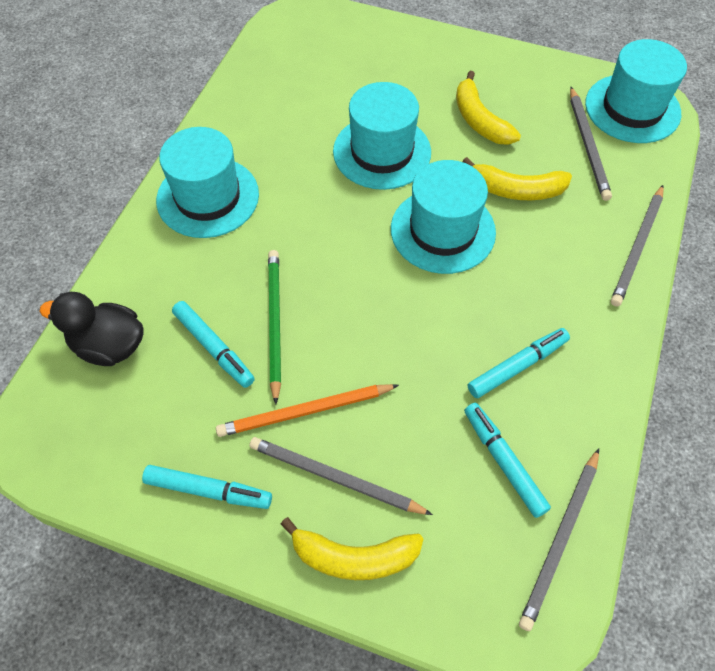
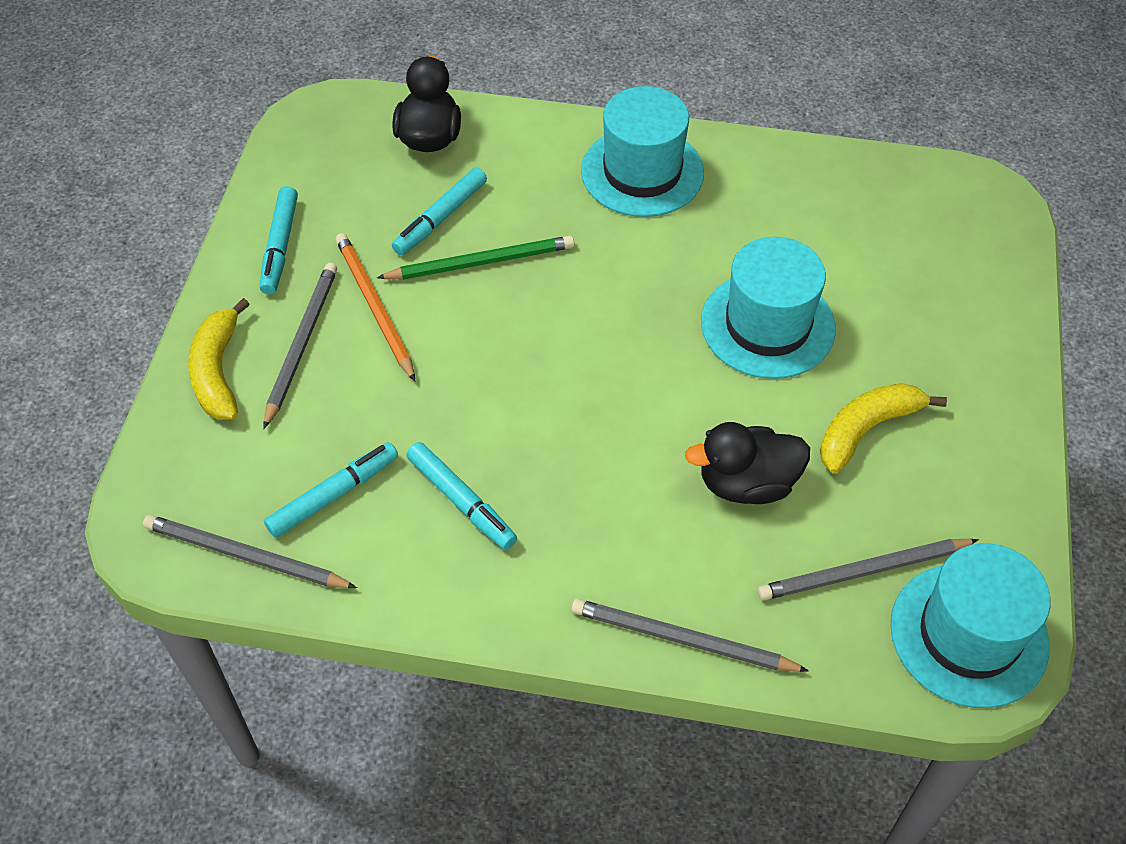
camera: 80 degrees right, 5 degrees down
(443, 230) = (652, 405): turquoise hat -> none
(516, 190) = (746, 483): yellow banana -> black duck

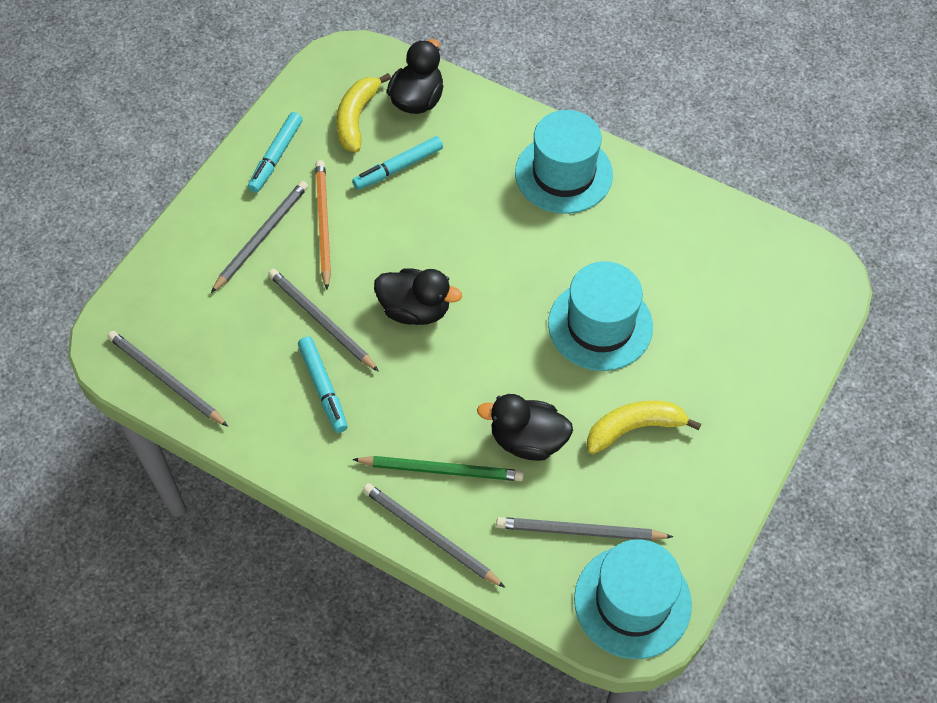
camera: 20 degrees right, 5 degrees up
(218, 371) = (198, 240): yellow banana -> yellow banana (356, 118)
(333, 495) = (240, 355): turquoise marker -> none
(422, 421) = (321, 320): none -> grey pencil
(481, 262) = (413, 212): green pencil -> green pencil (442, 470)
(536, 373) = (415, 309): none -> black duck

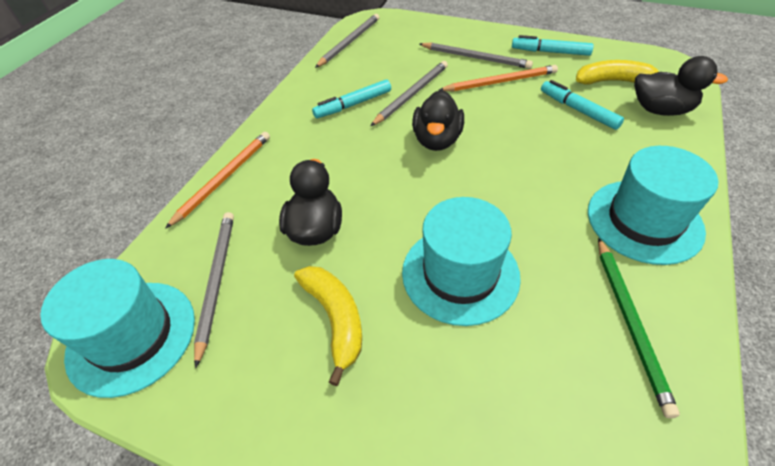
camera: 85 degrees right, 10 degrees down
(430, 535) = (224, 178): grey pencil -> orange pencil
(442, 470) = (284, 177): green pencil -> green pencil (630, 322)

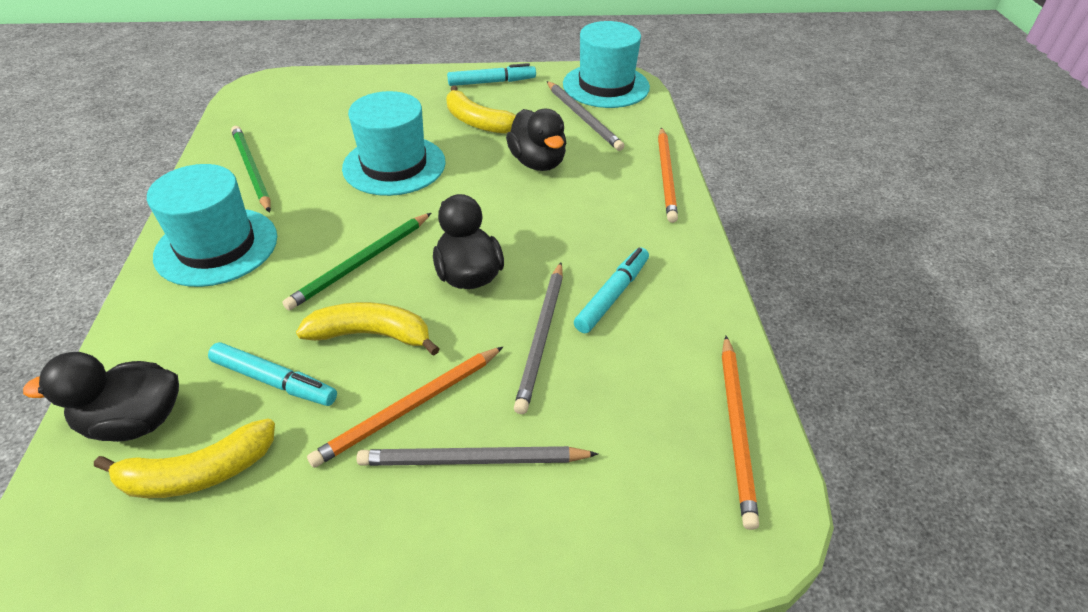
camera: 150 degrees right, 5 degrees down
(349, 42) = (736, 429): grey pencil -> orange pencil
(514, 170) = (361, 263): none -> green pencil
(515, 120) = (371, 334): none -> yellow banana
(550, 52) = (322, 532): turquoise marker -> turquoise marker (492, 82)

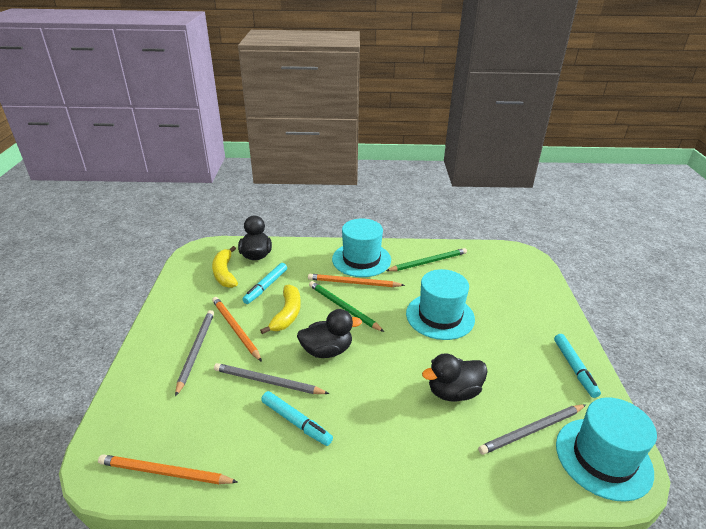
camera: 95 degrees right, 10 degrees down
(477, 122) = (505, 358): yellow banana -> none
(666, 176) = (443, 485): orange pencil -> orange pencil (353, 283)

